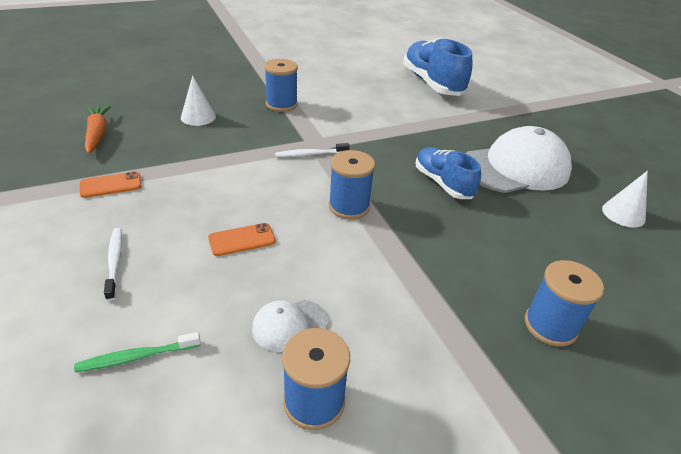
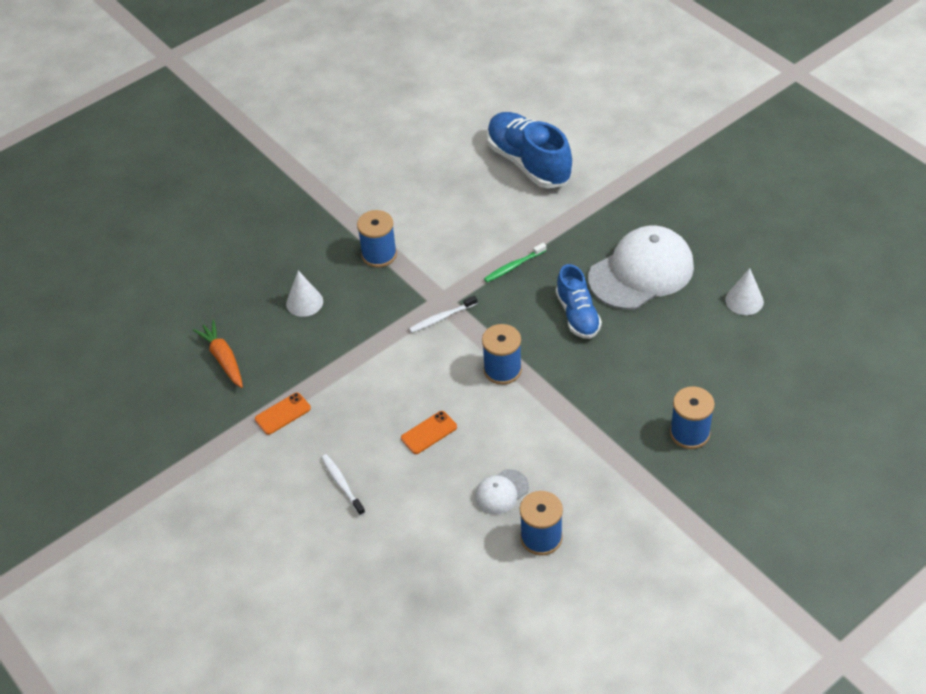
camera: 10 degrees left, 10 degrees up
(137, 357) = (409, 546): green toothbrush -> green toothbrush (513, 266)
(443, 183) = (577, 315): blue shoe -> blue shoe turned 150 degrees counterclockwise

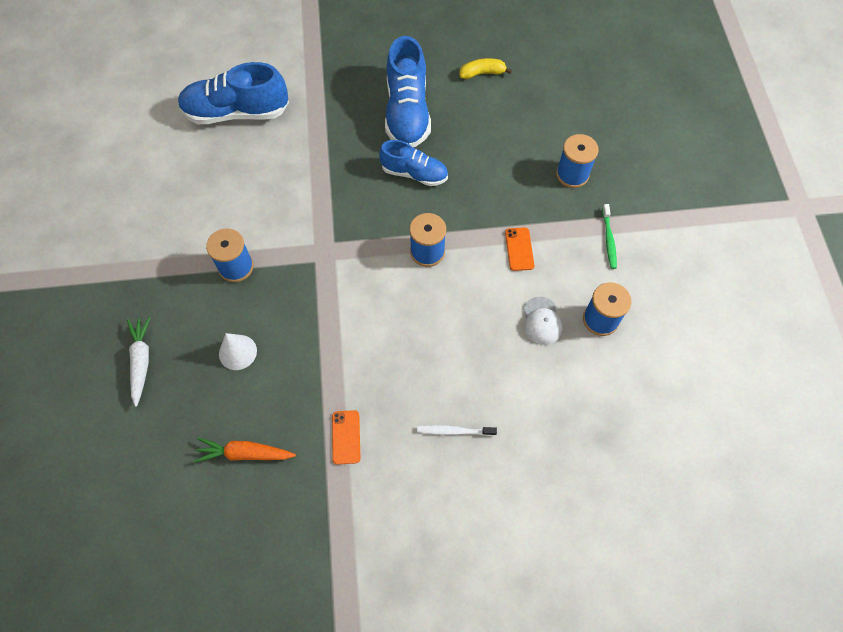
camera: 60 degrees left, 15 degrees up
(252, 251) = (141, 361): none -> white carrot
(429, 433) = (449, 337): orange phone -> orange phone (519, 249)
(441, 318) = (342, 262): white toothbrush -> none
(513, 266) = (332, 184): green toothbrush -> green toothbrush (609, 240)
(641, 272) = (407, 112): white cap -> blue shoe
(744, 300) = (482, 73): white cone -> yellow banana

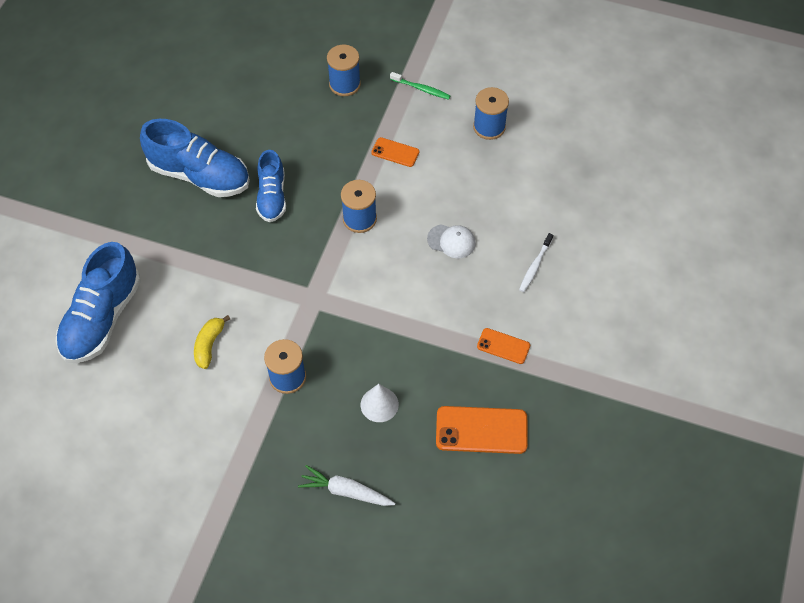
camera: 65 degrees left, 5 degrees down
(245, 453) = (481, 430): orange carrot -> orange phone
(414, 173) = (272, 196): blue shoe -> blue shoe turned 135 degrees clockwise
(482, 73) = (194, 100): yellow banana -> yellow banana (209, 345)
(542, 321) = (469, 166): white cap -> white cap (451, 241)

